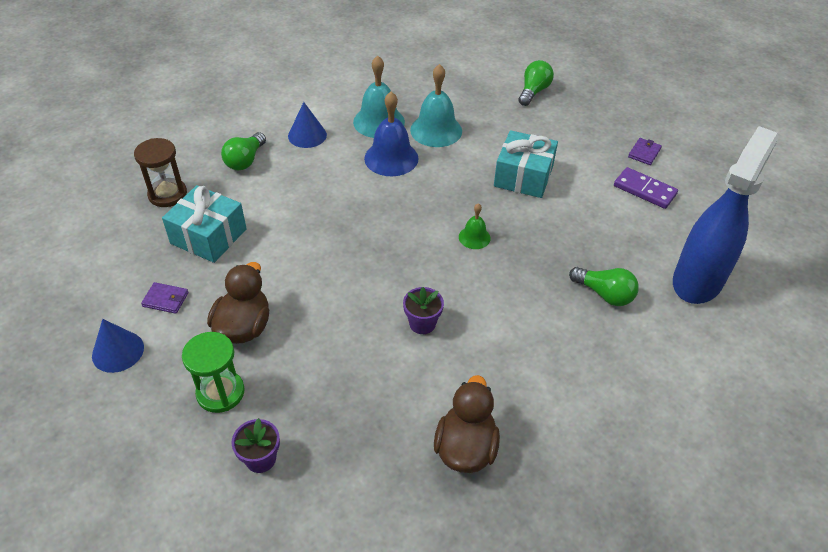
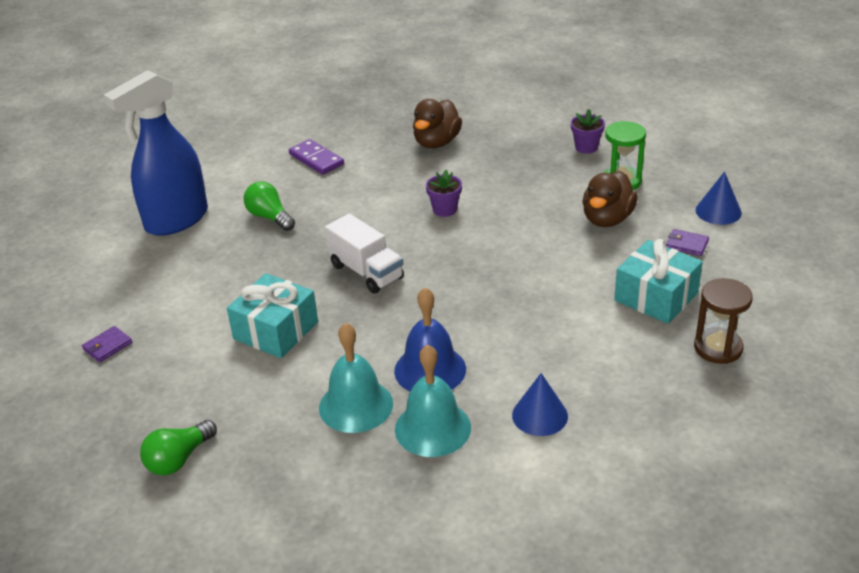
camera: 165 degrees left, 10 degrees down
(245, 160) = (625, 384): green light bulb -> none
(474, 237) = (366, 272): green bell -> white truck
(644, 190) = (149, 303): purple domino -> purple domino (316, 159)

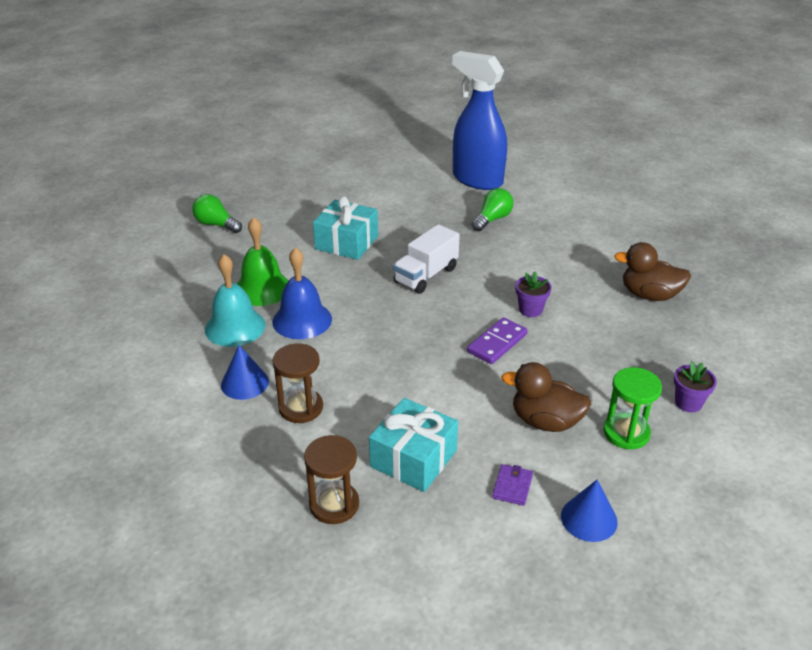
camera: 80 degrees right, 0 degrees up
(107, 346) = (326, 180): purple wallet -> none
(316, 159) = (588, 230): purple domino -> purple domino (497, 343)
(356, 405) = (262, 288): turquoise bell -> green bell
(583, 370) = (301, 408): none -> brown hourglass

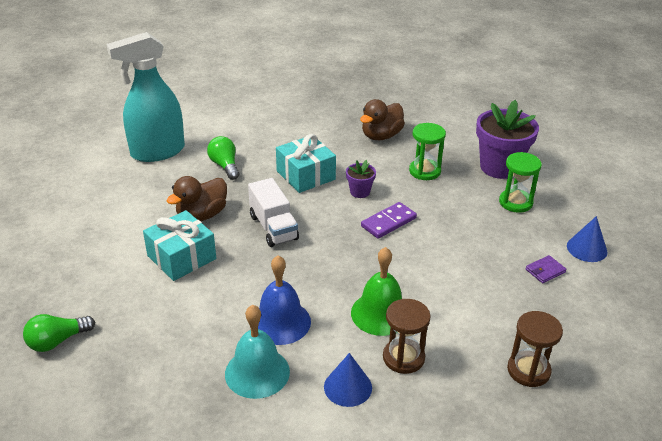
camera: 65 degrees left, 0 degrees up
(262, 288) = (208, 335): green bell -> green bell (380, 313)
(413, 458) = (496, 310): turquoise gift -> turquoise gift (305, 175)
(477, 180) = (157, 152): blue spray bottle -> turquoise spray bottle
(497, 343) = (388, 222): purple domino -> purple domino turned 75 degrees clockwise
(512, 486) = (545, 271): purple wallet -> purple wallet turned 75 degrees counterclockwise
(545, 421) = (487, 232): brown duck -> brown duck (202, 215)
(615, 344) = (424, 171): none -> green hourglass
(688, 403) = (500, 167): purple flower pot -> purple flower pot, size x2.08

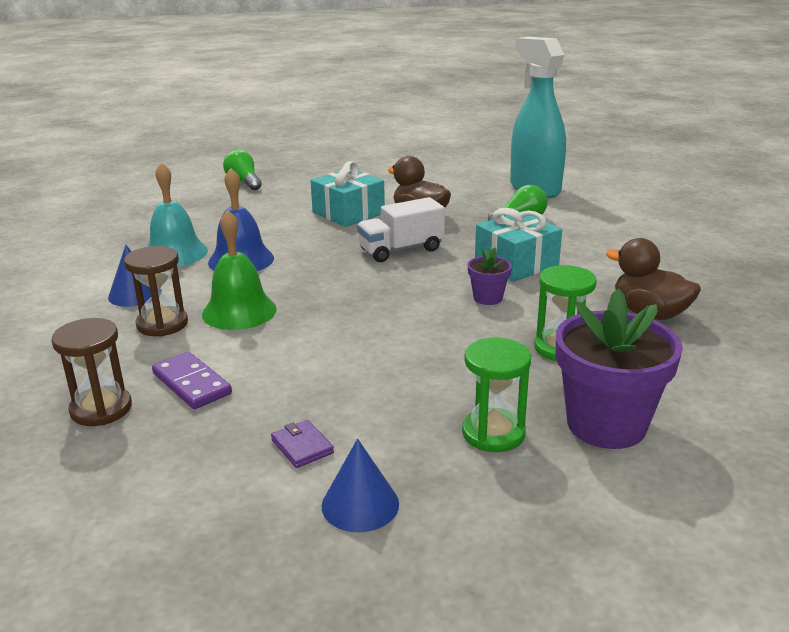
camera: 90 degrees right, 10 degrees down
(388, 222) = (420, 317): purple domino -> purple domino (192, 384)

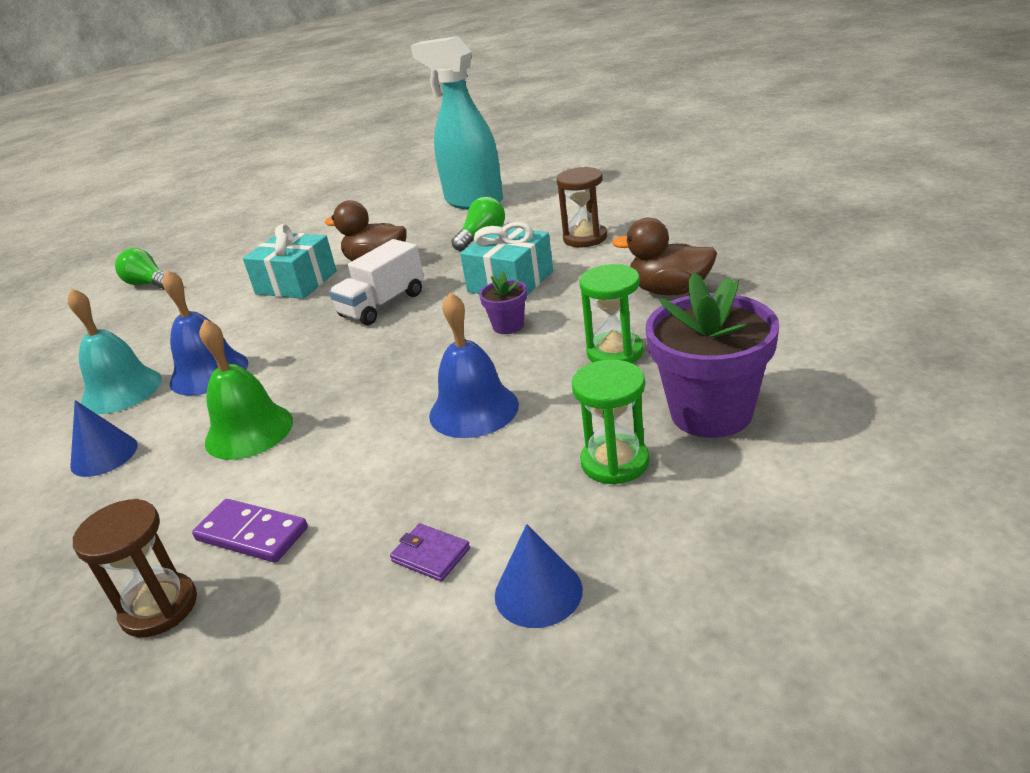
camera: 20 degrees left, 5 degrees up
(162, 324) = (165, 478): brown hourglass -> brown hourglass (585, 238)
(412, 353) = (473, 410): none -> blue bell

